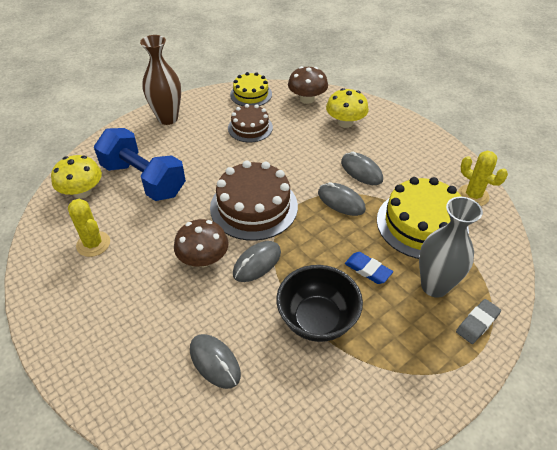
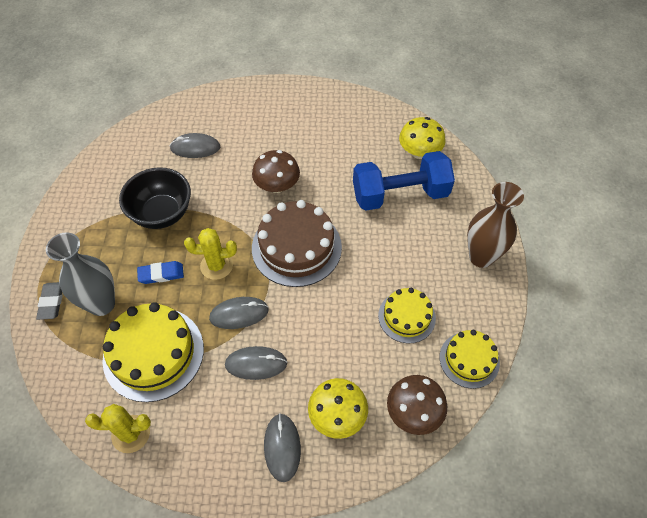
camera: 130 degrees right, 10 degrees up
(93, 244) = (353, 136): yellow cactus -> yellow cactus (216, 266)
(250, 128) = (406, 317): brown cake -> yellow cake
(257, 263) = (240, 213): grey mouse -> grey mouse (282, 447)

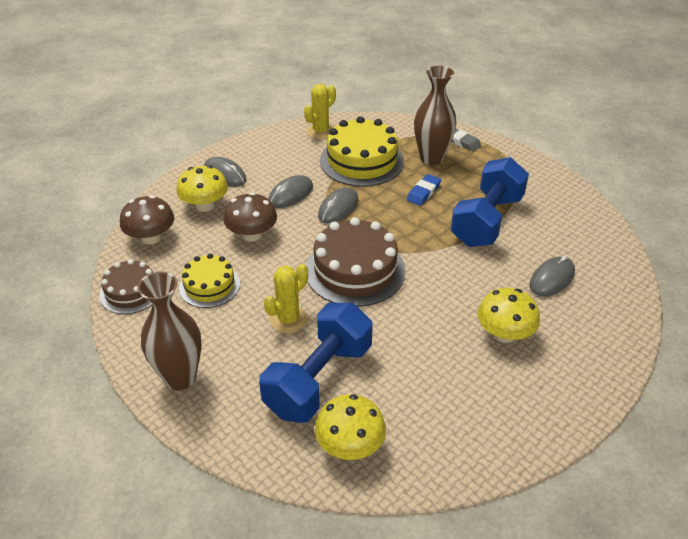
camera: 135 degrees right, 15 degrees down
(102, 304) = (431, 158): grey vase -> brown vase
(162, 214) = (486, 220): black bowl -> blue dumbbell
(216, 266) = (395, 220): yellow cactus -> yellow cactus (288, 319)
(270, 142) = (504, 334): none -> yellow mushroom
(277, 185) = (438, 302): brown mushroom -> brown mushroom (252, 235)
(469, 359) = (131, 291): yellow cake -> brown cake

